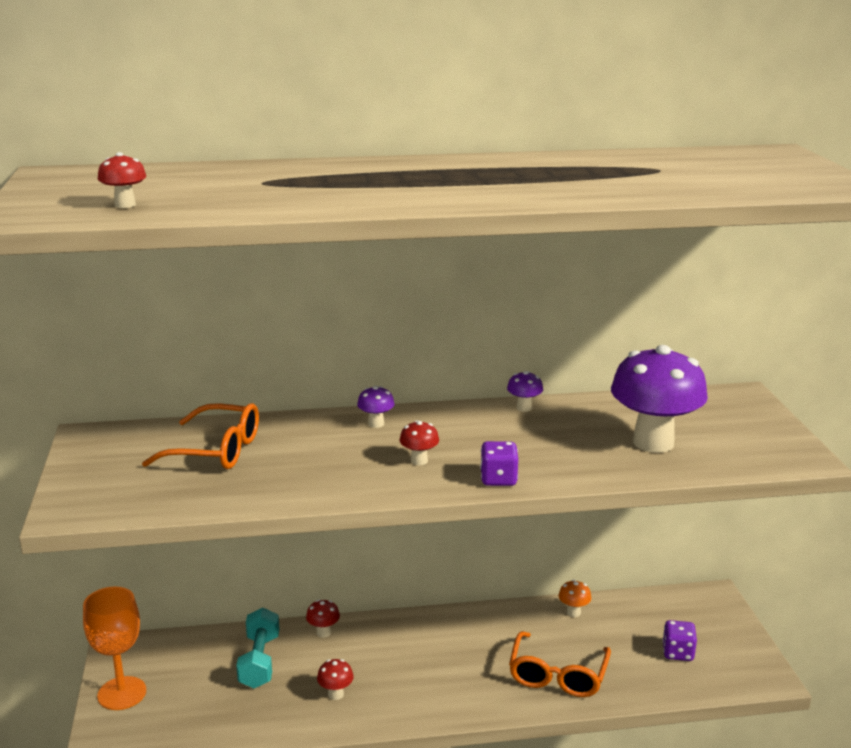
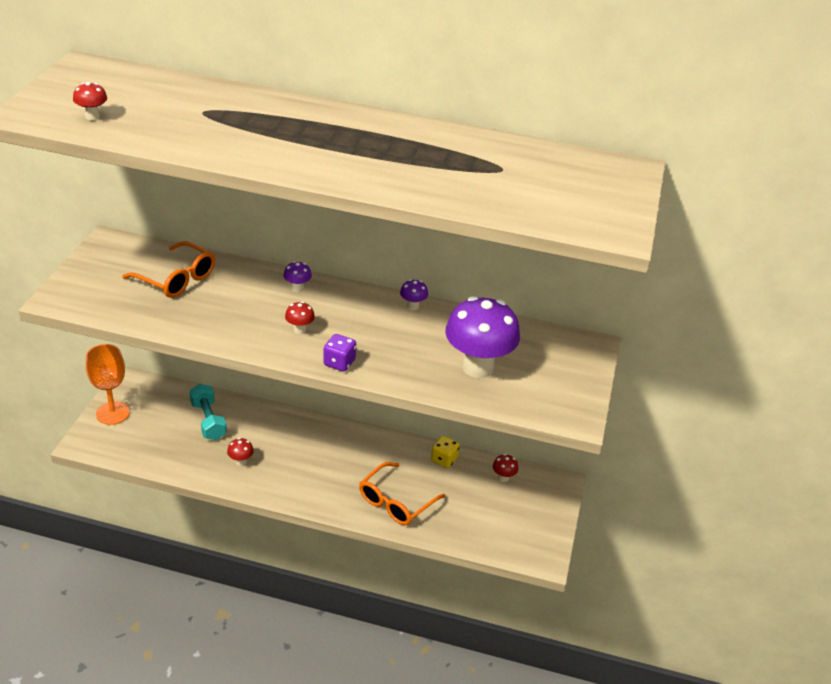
camera: 20 degrees right, 15 degrees up
(259, 661) = (208, 421): turquoise dumbbell -> turquoise dumbbell turned 45 degrees counterclockwise
(323, 632) = (262, 414): red mushroom -> red mushroom (503, 477)
(573, 612) = (444, 459): orange mushroom -> yellow dice
(677, 653) = (494, 517): purple dice -> none

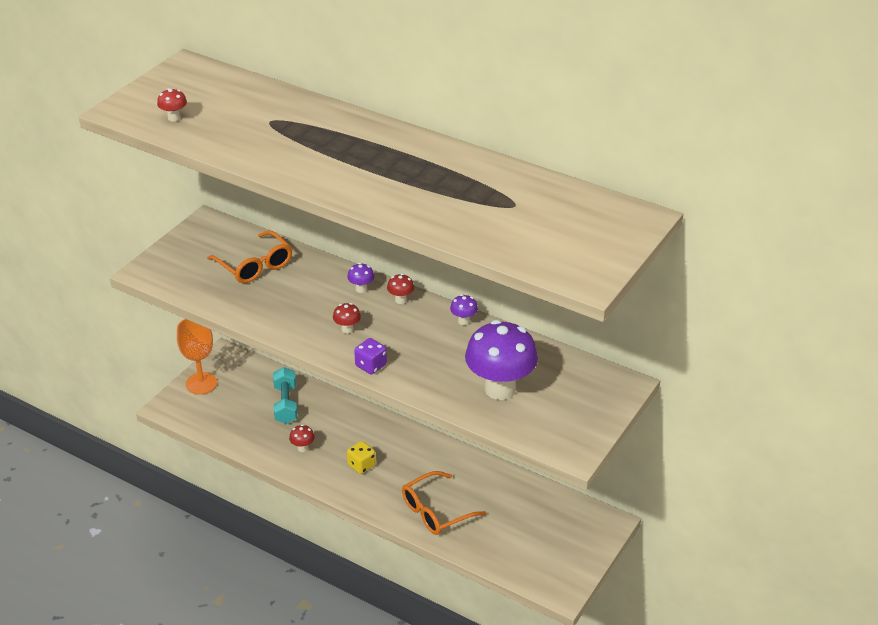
camera: 20 degrees right, 0 degrees up
(444, 459) = (499, 478): yellow dice -> yellow dice (361, 465)
(503, 477) = (552, 506): red mushroom -> red mushroom (400, 300)

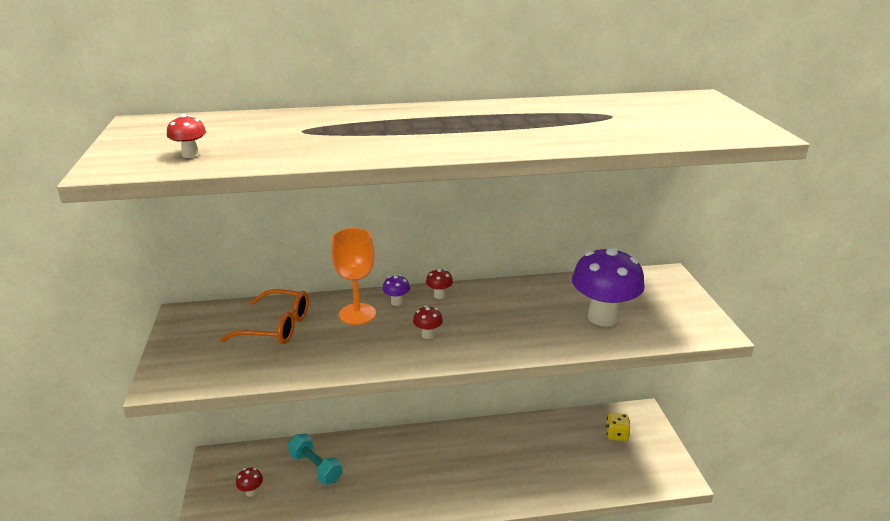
camera: 40 degrees left, 10 degrees down
(201, 383) = (216, 495): orange goblet -> orange goblet (357, 314)
(302, 448) = (370, 494): red mushroom -> red mushroom (251, 492)
(361, 465) = (434, 478): yellow dice -> yellow dice (616, 434)
(371, 365) = (487, 351): purple dice -> none
(436, 511) = (530, 478): orange glasses -> none
(463, 321) = (506, 287): purple mushroom -> none

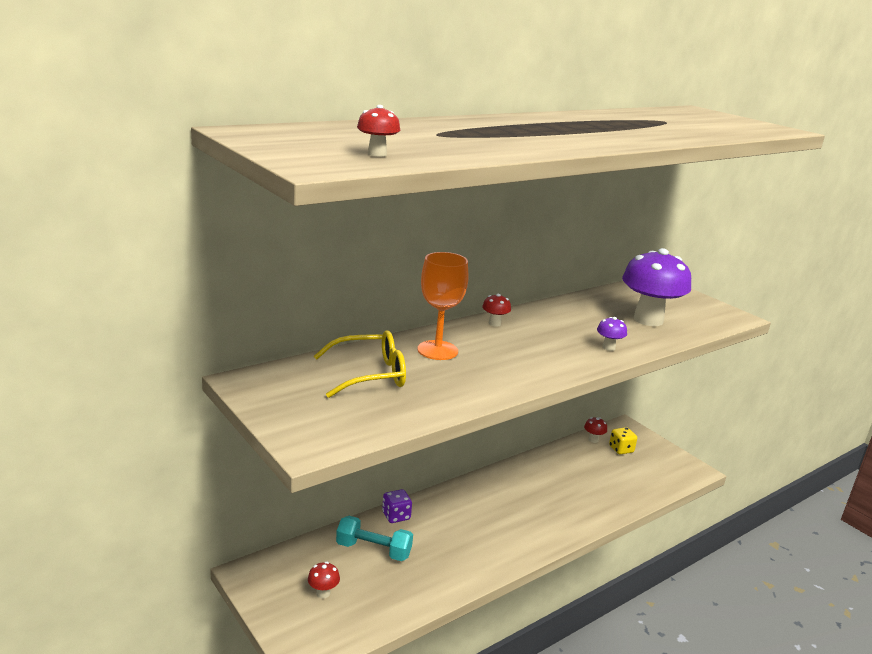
camera: 30 degrees left, 5 degrees down
(276, 327) = (369, 374): orange glasses -> yellow glasses
(356, 443) = (396, 516): none -> purple dice
(396, 302) = (462, 335): purple mushroom -> purple mushroom (608, 347)
(428, 335) = (525, 356): red mushroom -> red mushroom (593, 440)

